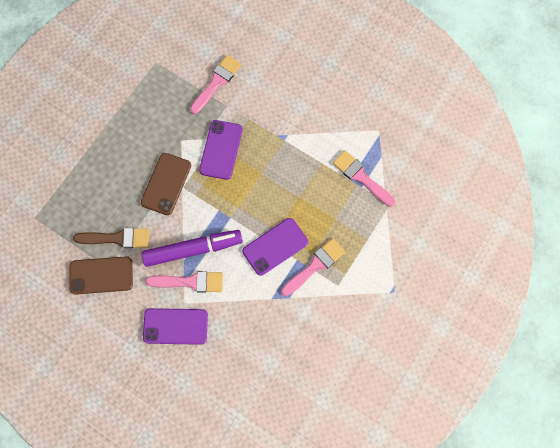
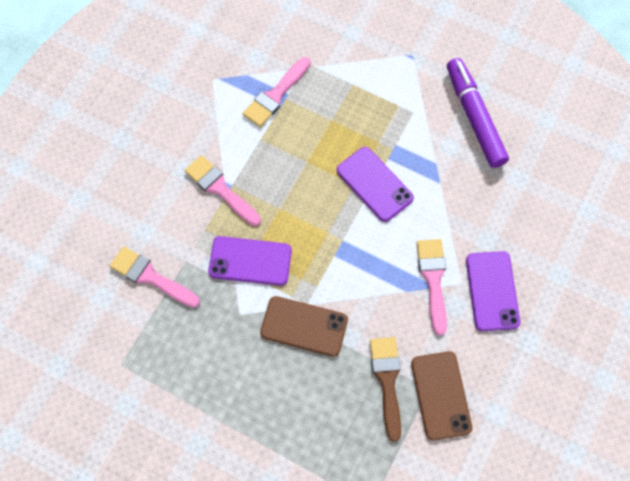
camera: 95 degrees left, 5 degrees down
(192, 249) = (390, 282): purple marker -> purple marker (474, 118)
(315, 265) = (392, 138): pink brush -> pink brush (220, 189)

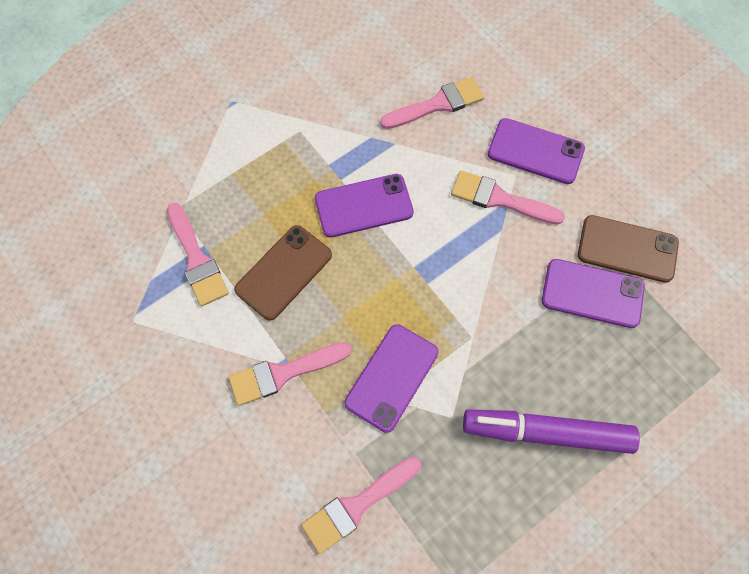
camera: 65 degrees left, 0 degrees up
(304, 326) = (496, 351): brown phone -> brown phone (283, 272)
(387, 381) = (592, 293): brown brush -> purple phone
(474, 118) = (338, 79): purple marker -> purple marker (547, 433)
(493, 199) = (438, 104): none -> pink brush

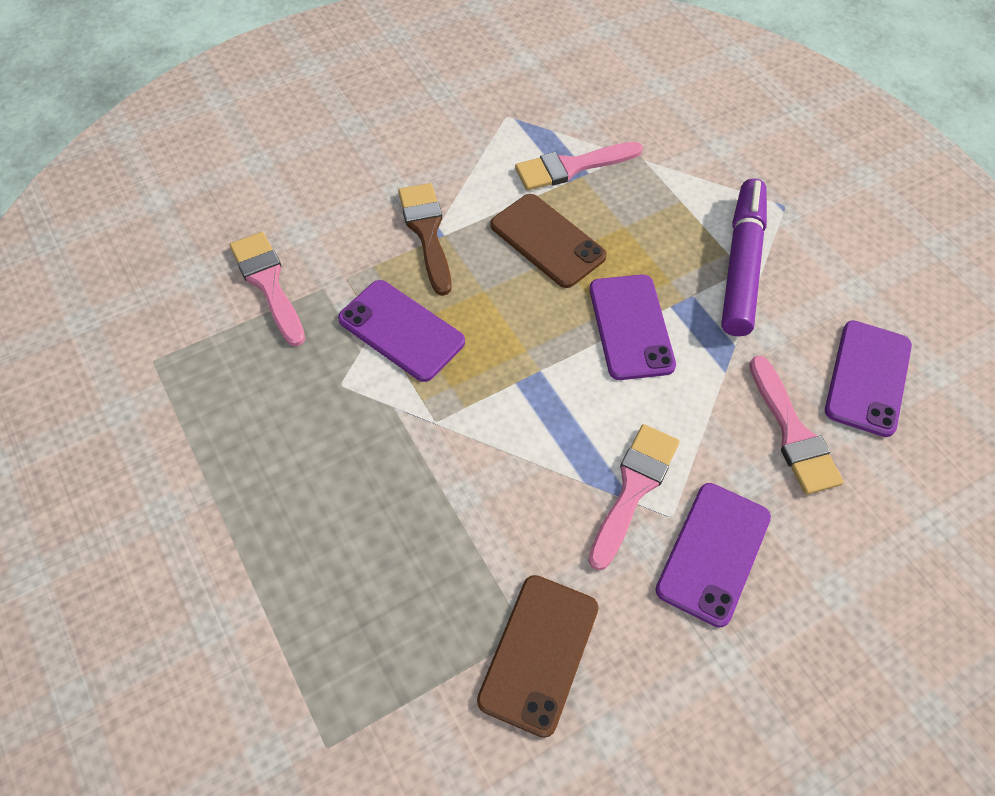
camera: 95 degrees right, 10 degrees down
(283, 373) = (427, 232): pink brush -> brown brush
(547, 433) = (295, 486): purple marker -> purple marker (741, 265)
(592, 293) = (474, 585): purple phone -> purple phone (868, 378)

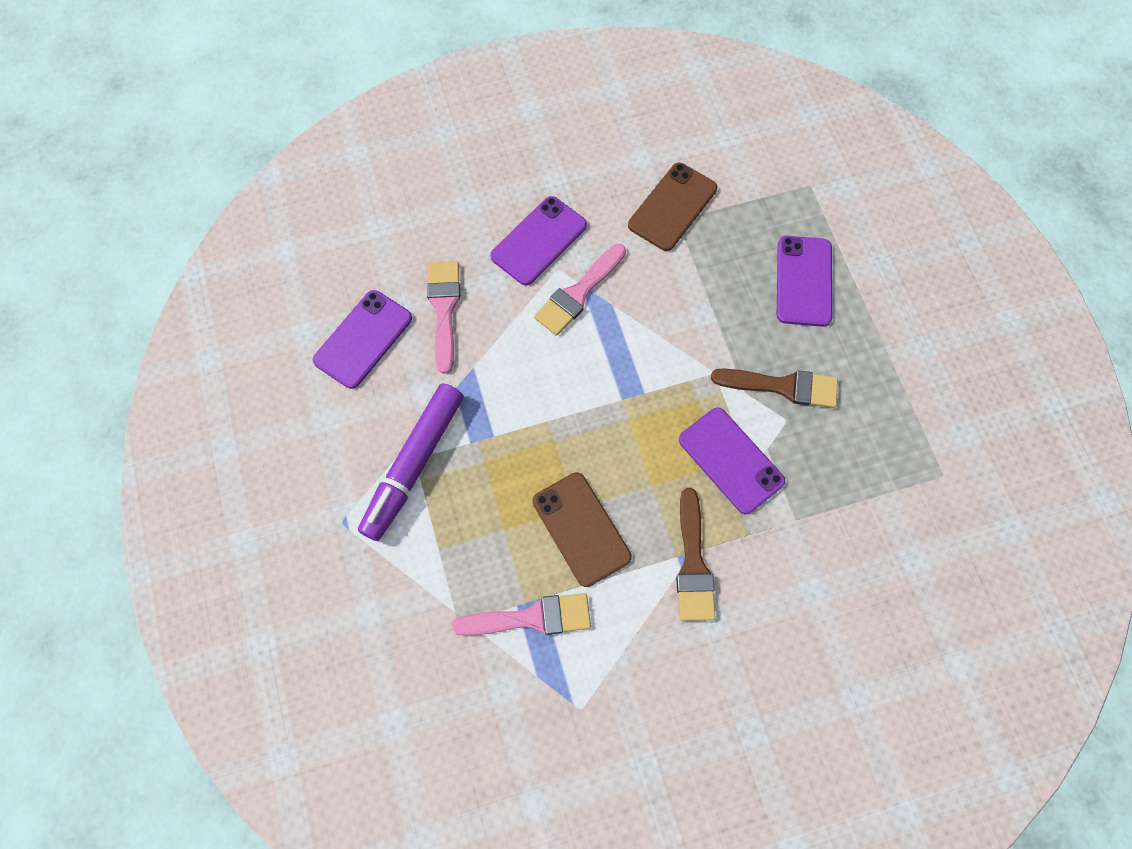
camera: 165 degrees left, 10 degrees up
(268, 283) = (846, 535): pink brush -> none
(347, 422) = (783, 386): none -> brown brush
(631, 327) = (534, 423): purple phone -> purple phone (803, 281)

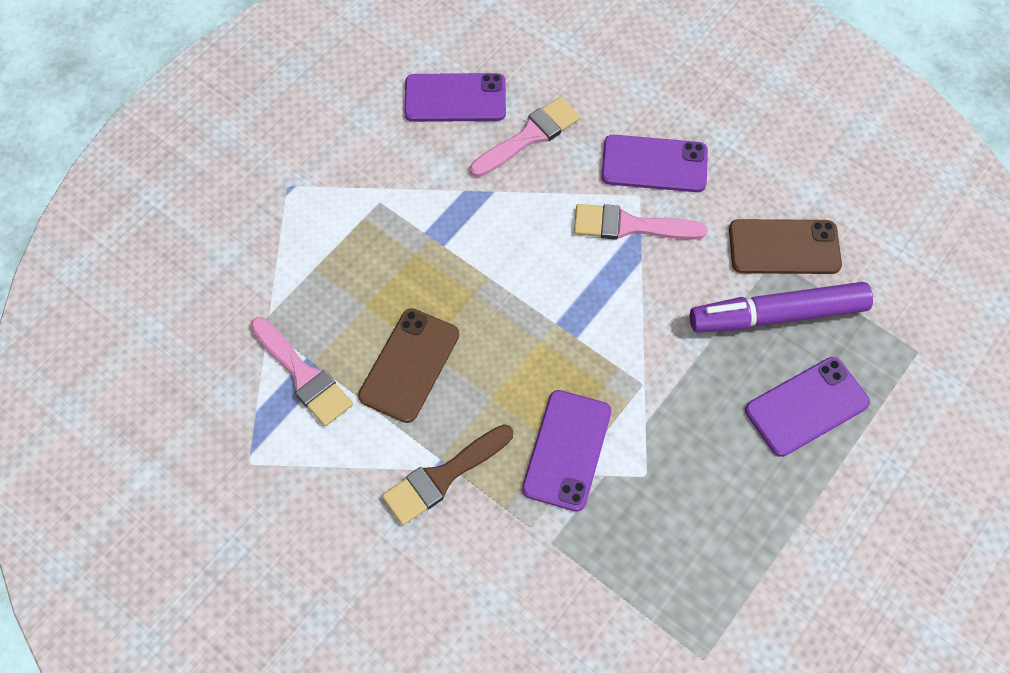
camera: 55 degrees right, 5 degrees down
(414, 464) = (374, 204): purple marker -> purple marker (778, 315)
(783, 386) = (678, 452): brown brush -> none

